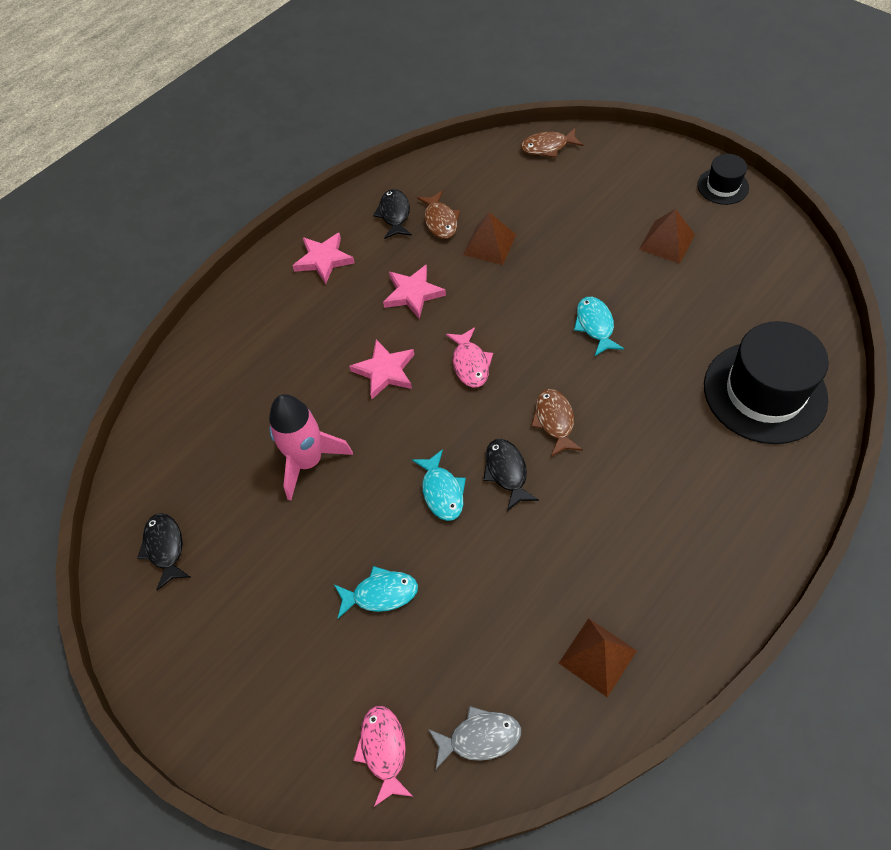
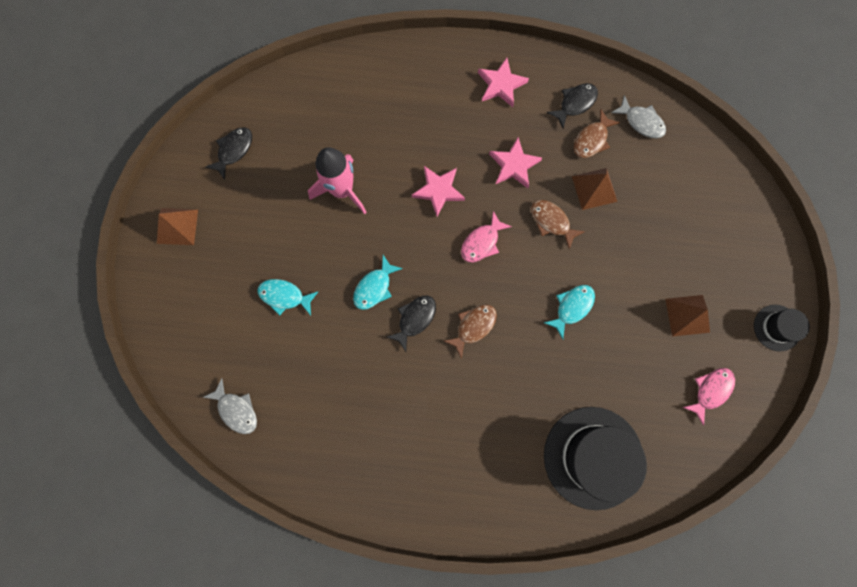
camera: 50 degrees right, 20 degrees up
(380, 594) = (285, 296): turquoise fish -> turquoise fish turned 150 degrees clockwise
(384, 750) = (197, 361): pink fish -> pink fish (710, 391)
(455, 177) = (641, 122): none -> grey fish
(547, 147) = (722, 170): brown fish -> brown fish (551, 222)
(597, 656) = (326, 450): brown pyramid -> brown pyramid (177, 226)

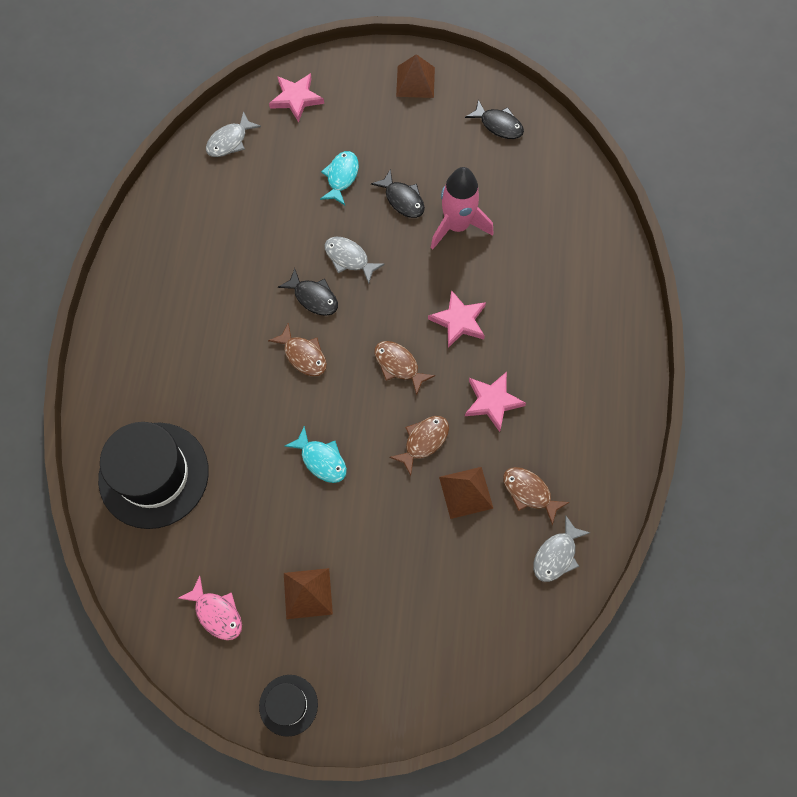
camera: 90 degrees right, 10 degrees down
(374, 287) = (349, 258): turquoise fish -> grey fish
(482, 242) = (398, 365): pink fish -> brown fish
(501, 85) = (595, 389): pink star -> pink star (296, 98)
(575, 104) = (576, 475): black fish -> black fish (402, 199)

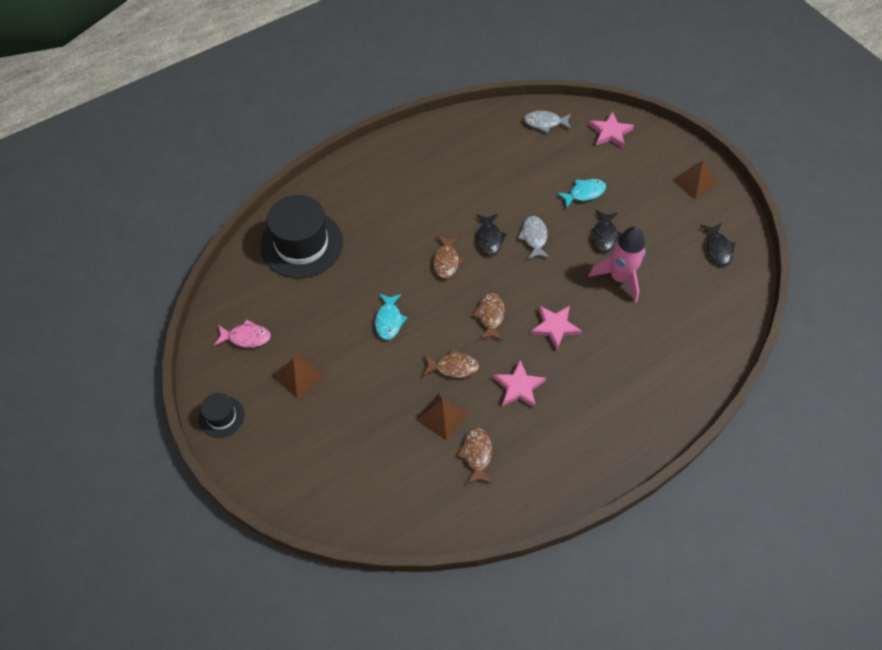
camera: 50 degrees right, 10 degrees down
(216, 613) = (246, 337): pink fish -> pink fish turned 90 degrees counterclockwise
(556, 555) = (449, 503): grey fish -> none

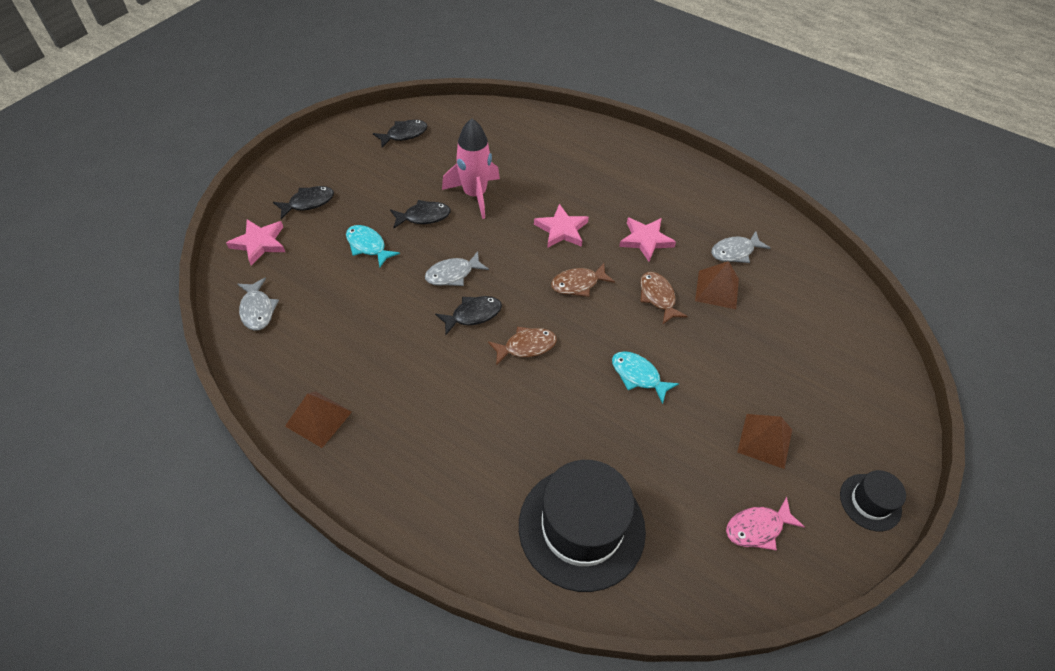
camera: 115 degrees left, 5 degrees down
(246, 337) = (757, 528): pink fish -> pink fish turned 90 degrees counterclockwise
(389, 320) = (638, 376): turquoise fish -> turquoise fish turned 120 degrees counterclockwise
(477, 454) = (735, 252): brown fish -> grey fish
(646, 167) = (308, 203): none -> black fish
(694, 182) = (319, 162): brown pyramid -> brown pyramid (318, 418)

